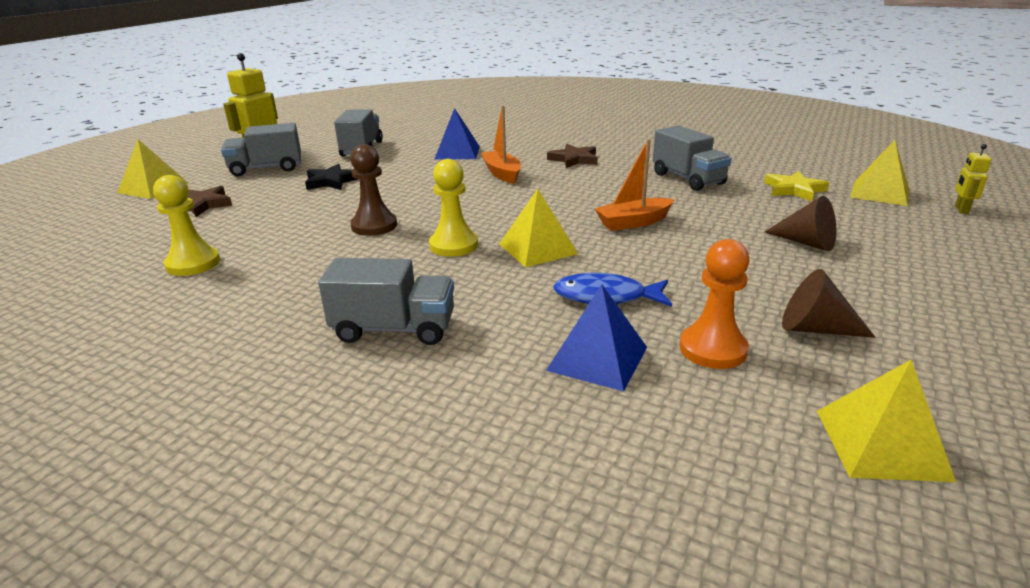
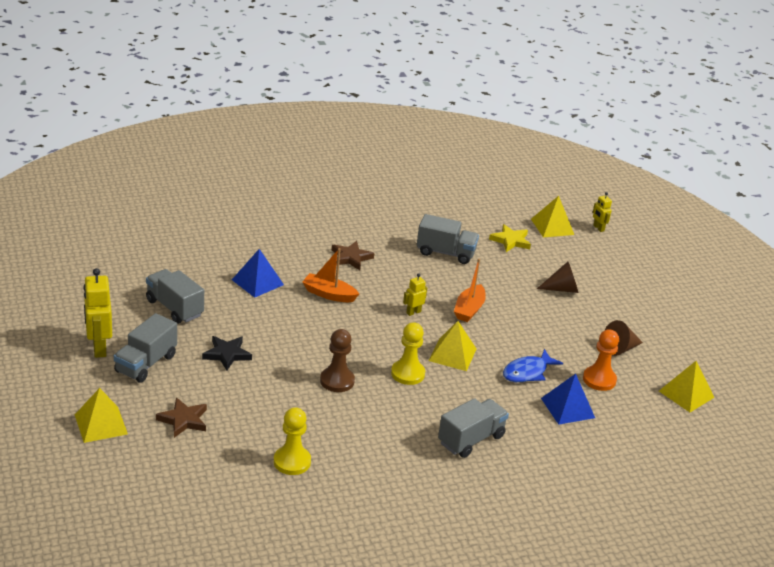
camera: 50 degrees left, 5 degrees up
(561, 206) = (413, 312): none -> yellow robot

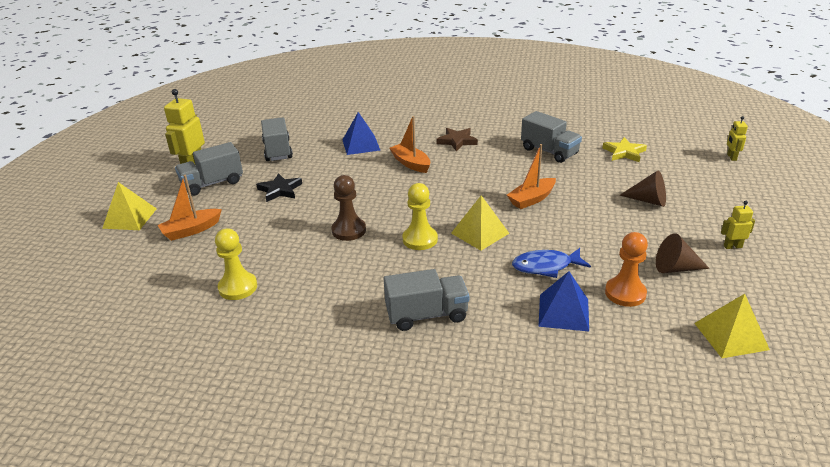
camera: 35 degrees right, 0 degrees up
(183, 420) = (191, 230): brown star -> orange boat
(413, 312) = (474, 191): yellow robot -> yellow robot (732, 246)
(552, 226) = (679, 148): yellow pyramid -> none

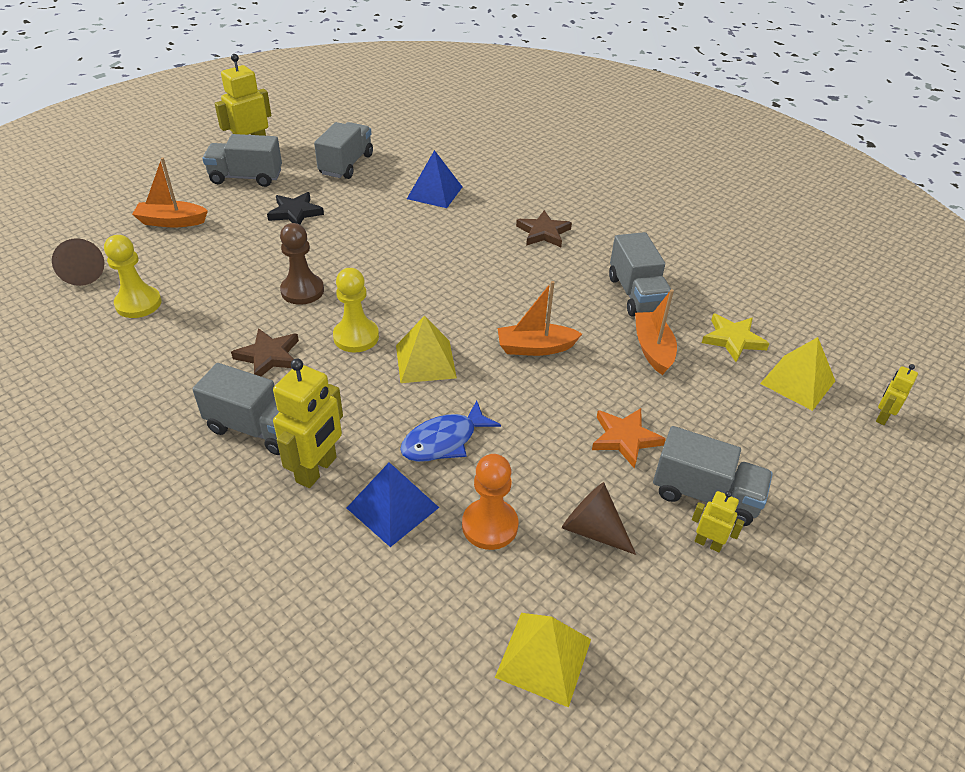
camera: 30 degrees right, 10 degrees up
(130, 218) = (140, 184): yellow pyramid -> yellow pyramid (798, 382)
(378, 274) = (269, 356): none -> brown star
(411, 163) = (458, 239): orange boat -> orange boat (653, 349)
(494, 317) = (317, 470): none -> yellow robot
(546, 266) = (444, 441): blue fish -> blue fish turned 60 degrees counterclockwise
(635, 220) = (625, 438): none -> orange star
(648, 200) = (677, 421): brown cone -> brown cone (82, 273)
(703, 226) = (705, 495): none -> grey truck

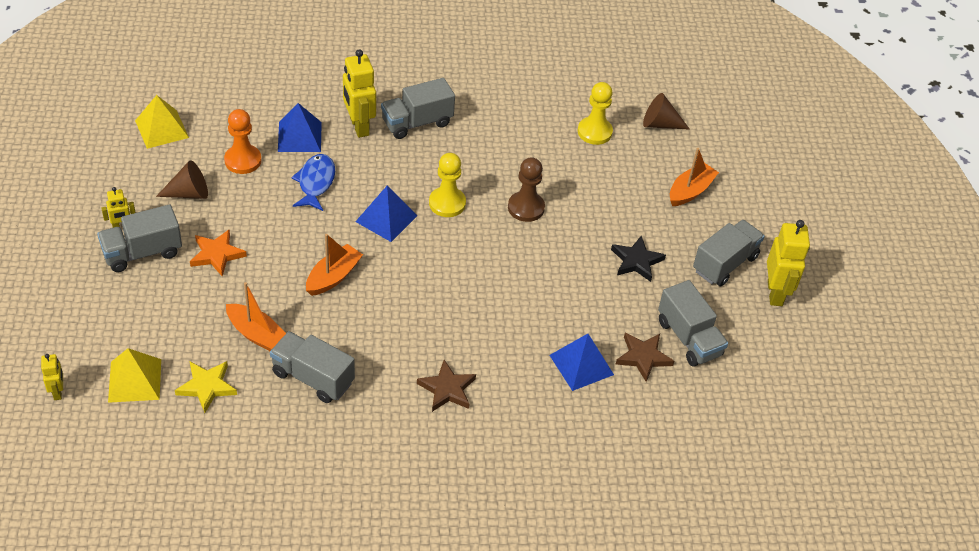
camera: 130 degrees right, 5 degrees up
(269, 356) = (474, 158): brown star -> brown star (643, 357)
(425, 361) = (386, 218): yellow pyramid -> blue pyramid

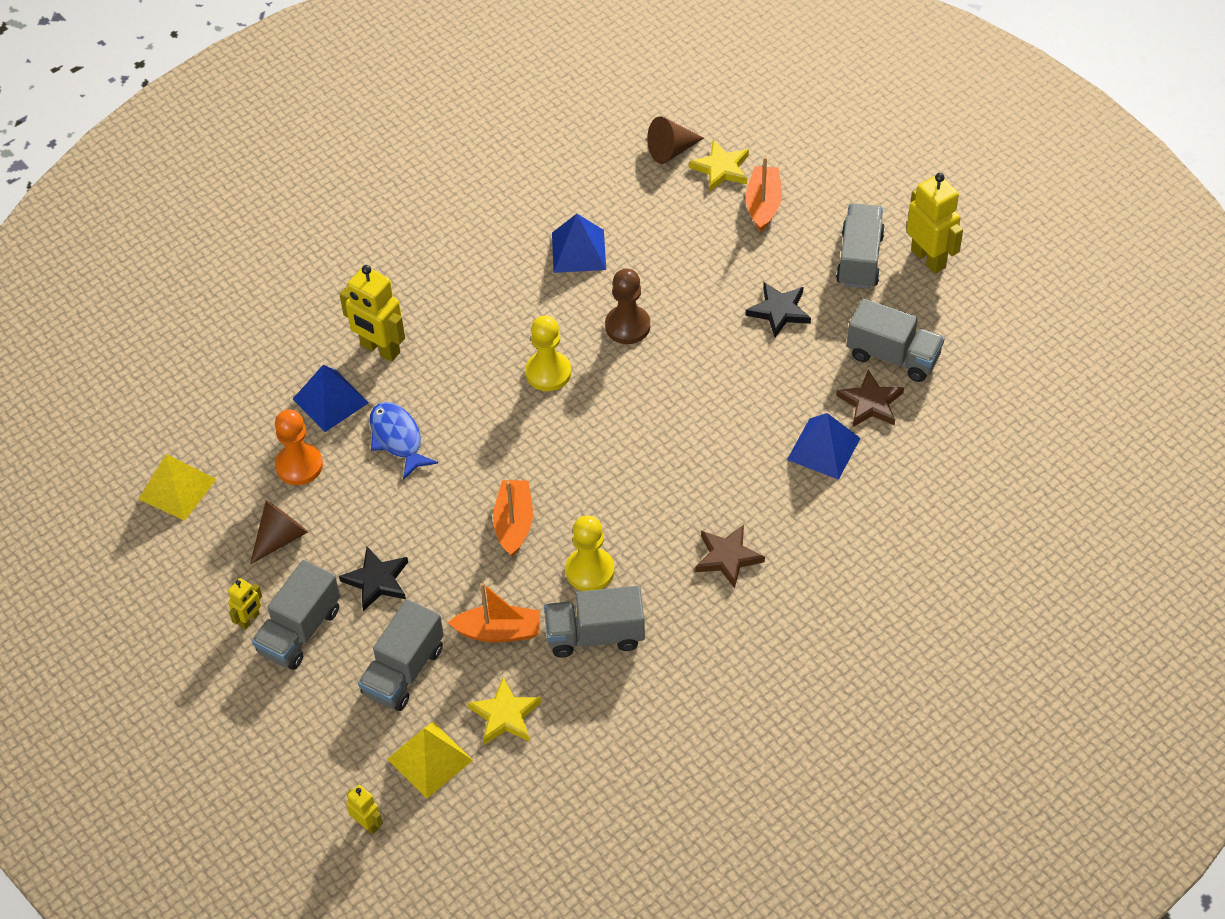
camera: 30 degrees left, 5 degrees up
(217, 254) = (377, 581): orange star -> black star
(386, 218) = (505, 428): blue pyramid -> blue pyramid (579, 251)
(417, 123) = (434, 306): grey truck -> grey truck (403, 671)
(594, 132) = (617, 200): yellow pawn -> yellow pawn (590, 571)
(683, 153) = (721, 168): none -> yellow star

